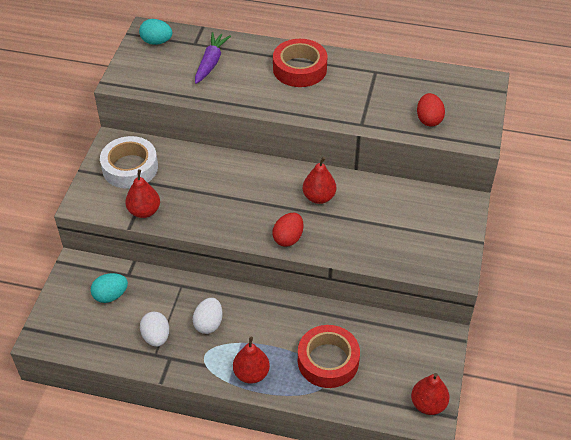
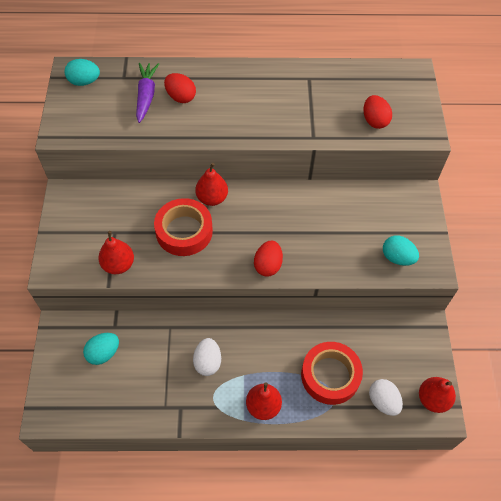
camera: 15 degrees left, 10 degrees up
(130, 168) = (90, 219): white tape -> none
(156, 337) = (161, 388): white egg -> white egg (383, 401)
(243, 69) = (181, 97): none -> red egg
(299, 69) = (236, 87): red tape -> red tape (184, 231)
(319, 197) = (284, 215): red pear -> red pear (212, 198)
(422, 255) = (397, 258): none -> turquoise egg

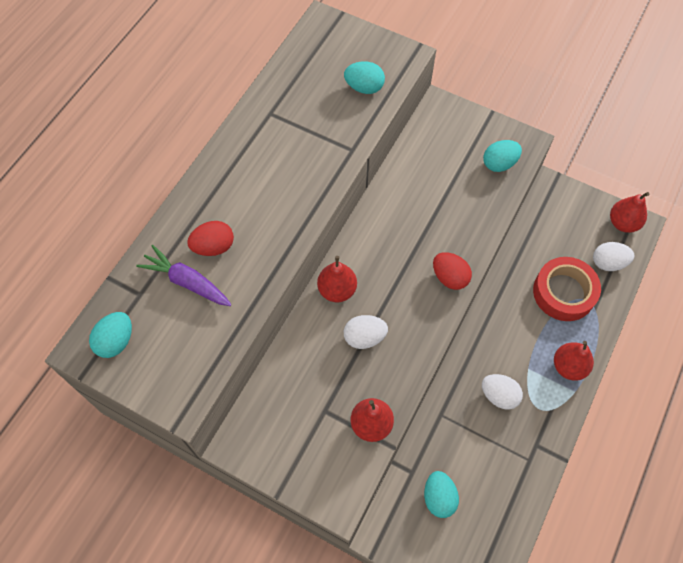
camera: 60 degrees left, 5 degrees up
(184, 231) = (364, 337): red tape -> white egg
(374, 121) = (364, 87): red egg -> turquoise egg

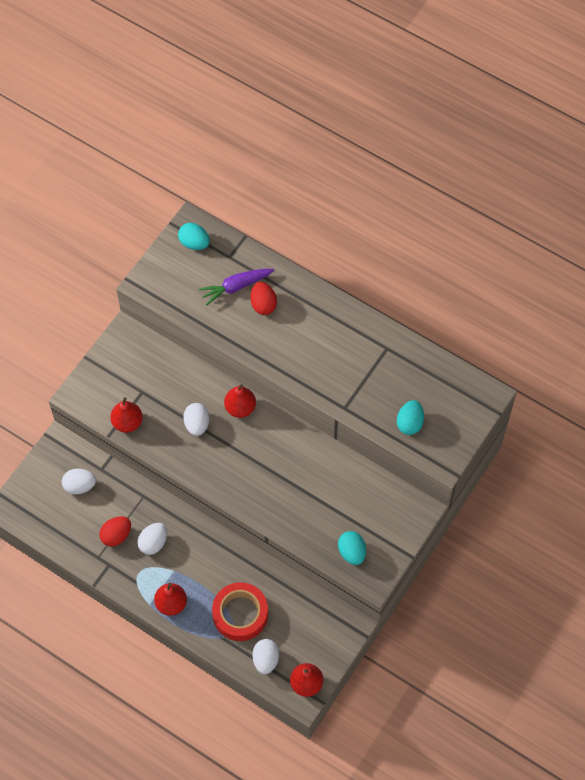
camera: 95 degrees right, 0 degrees up
(187, 282) = (236, 287): purple carrot -> purple carrot turned 150 degrees counterclockwise
(439, 497) = (80, 486): turquoise egg -> white egg
(449, 277) = (242, 494): red egg -> red egg (116, 535)

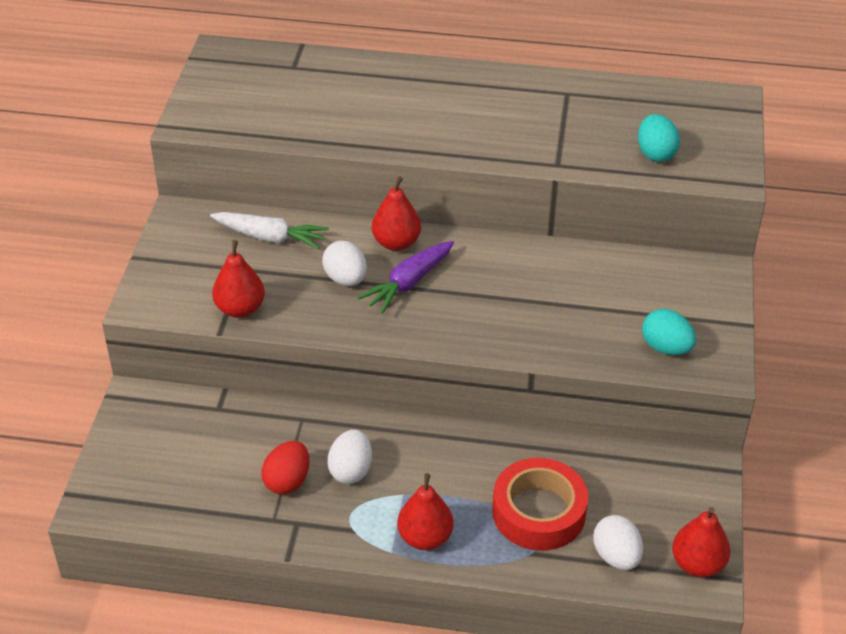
camera: 25 degrees left, 20 degrees down
(80, 486) = (195, 439): white egg -> none
(169, 373) = (270, 237): none -> white carrot
(194, 243) = (236, 67): turquoise egg -> none
(236, 287) = (322, 92): purple carrot -> purple carrot (408, 283)
(263, 304) = (371, 98): red egg -> none

